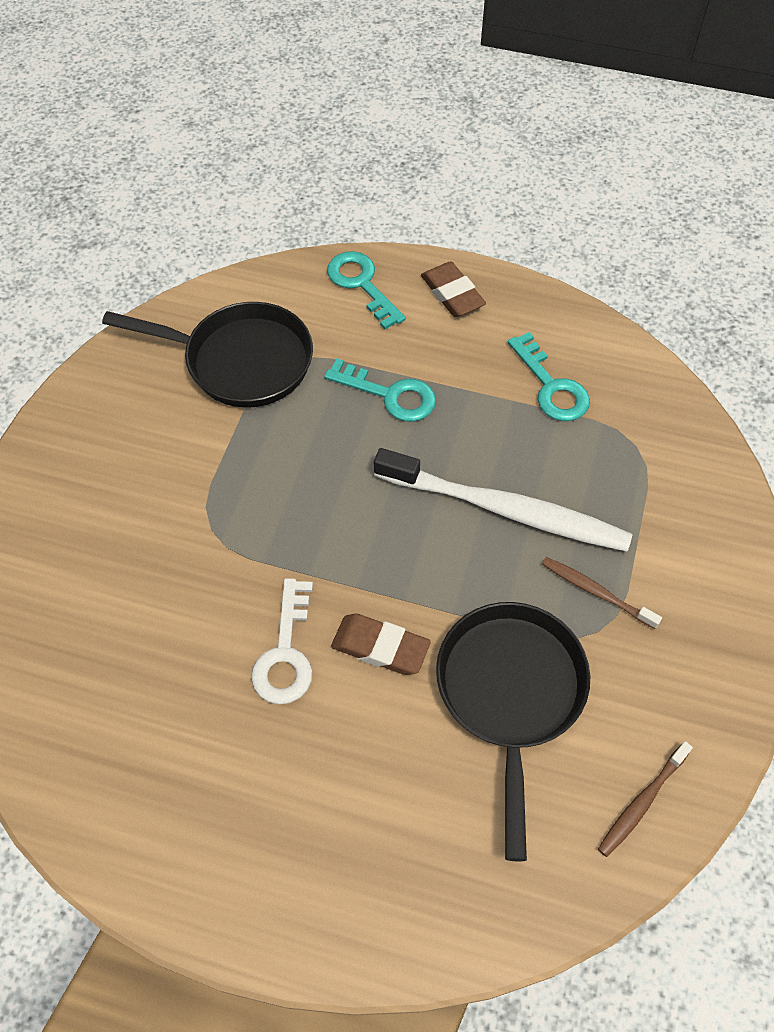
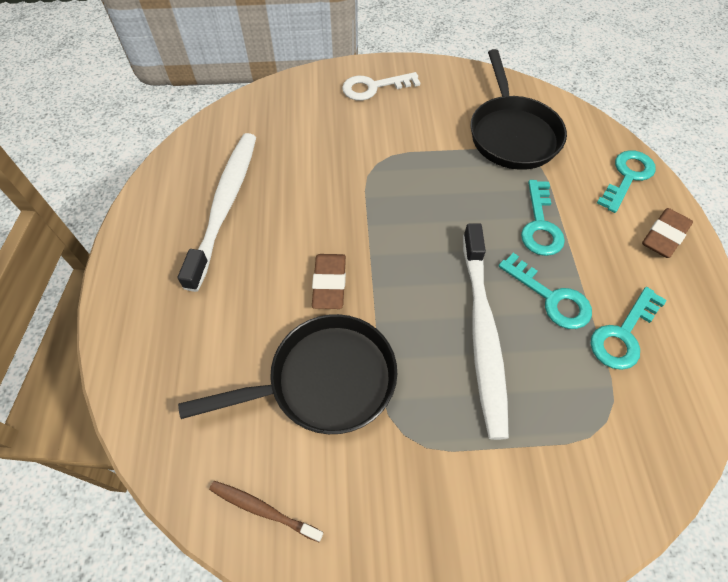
camera: 70 degrees right, 0 degrees up
(191, 747) = (225, 205): none -> white toothbrush
(286, 653) = (305, 231): white key -> white key (373, 87)
(487, 427) = (551, 298): none -> turquoise key
(596, 592) = (440, 424): brown toothbrush -> none

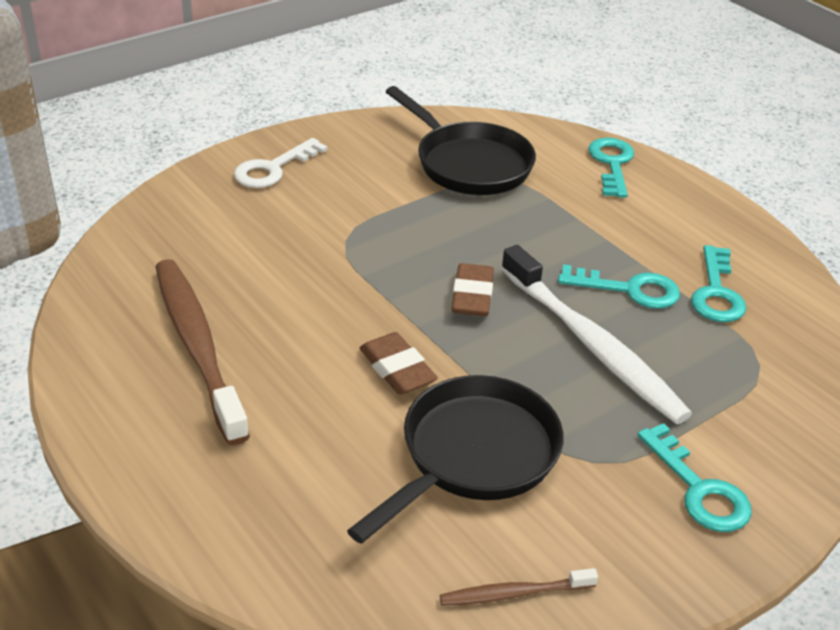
camera: 35 degrees left, 20 degrees down
(225, 205) = (197, 346): white toothbrush -> brown toothbrush
(540, 225) = (567, 233): turquoise key -> turquoise key (699, 489)
(664, 236) = (684, 201): brown eraser -> brown eraser (472, 296)

